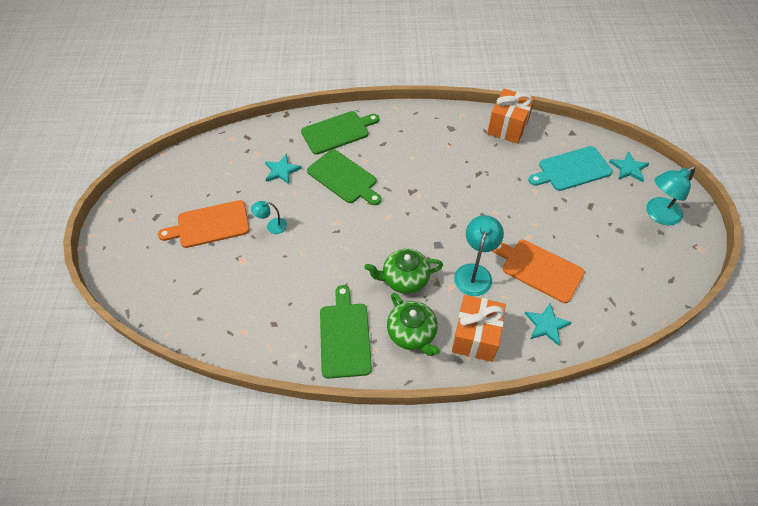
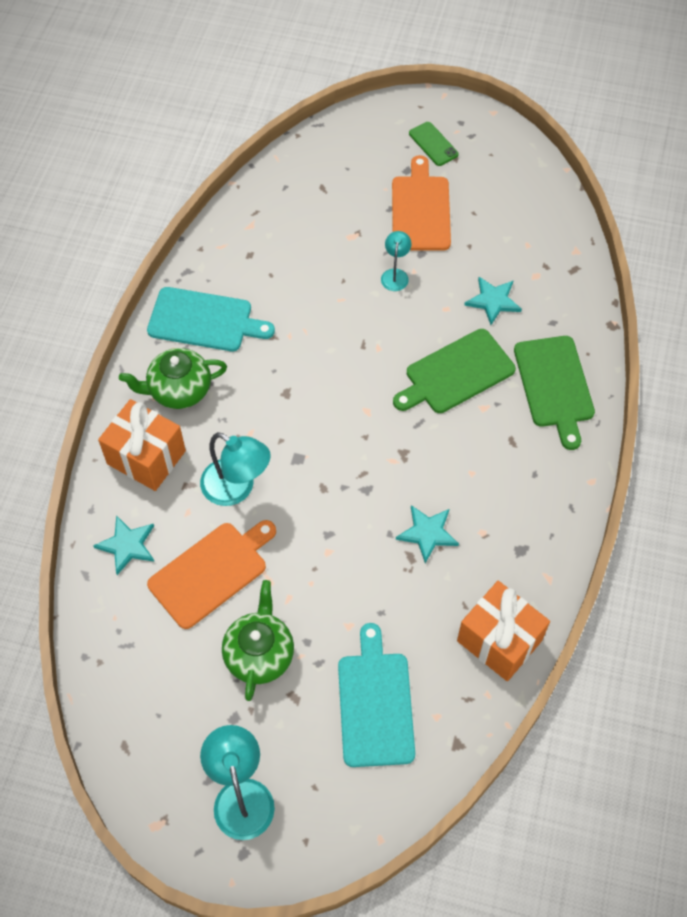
camera: 105 degrees right, 5 degrees up
(143, 231) = (433, 144): none -> green phone
(345, 336) = (204, 320): green cutting board -> turquoise cutting board
(404, 279) = (258, 403): green teapot -> green teapot (259, 654)
(628, 168) = (349, 801): turquoise star -> turquoise star (427, 533)

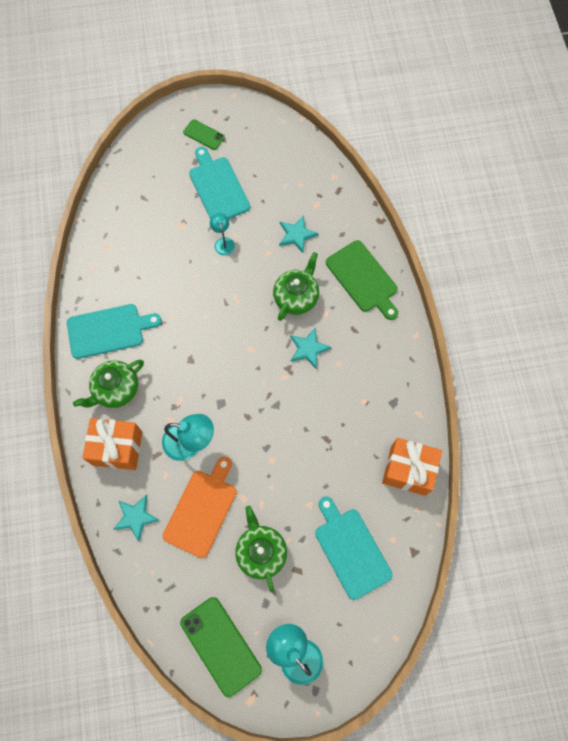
camera: 25 degrees left, 10 degrees up
(152, 742) = (220, 646): none -> green phone
(420, 210) = (218, 187): orange cutting board -> turquoise cutting board
(427, 533) = (330, 418): turquoise star -> turquoise star (308, 348)
(456, 373) = (296, 297): green cutting board -> green teapot

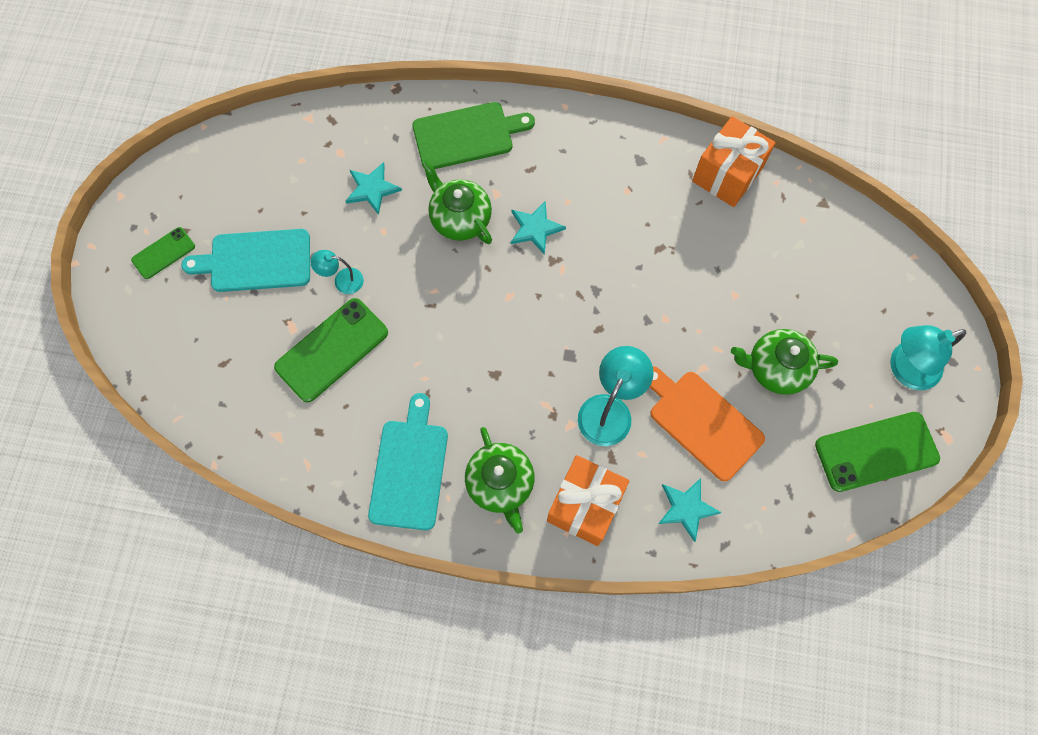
camera: 70 degrees left, 0 degrees up
(173, 255) = (332, 350): none -> green phone
(351, 549) = (802, 268): turquoise cutting board -> none

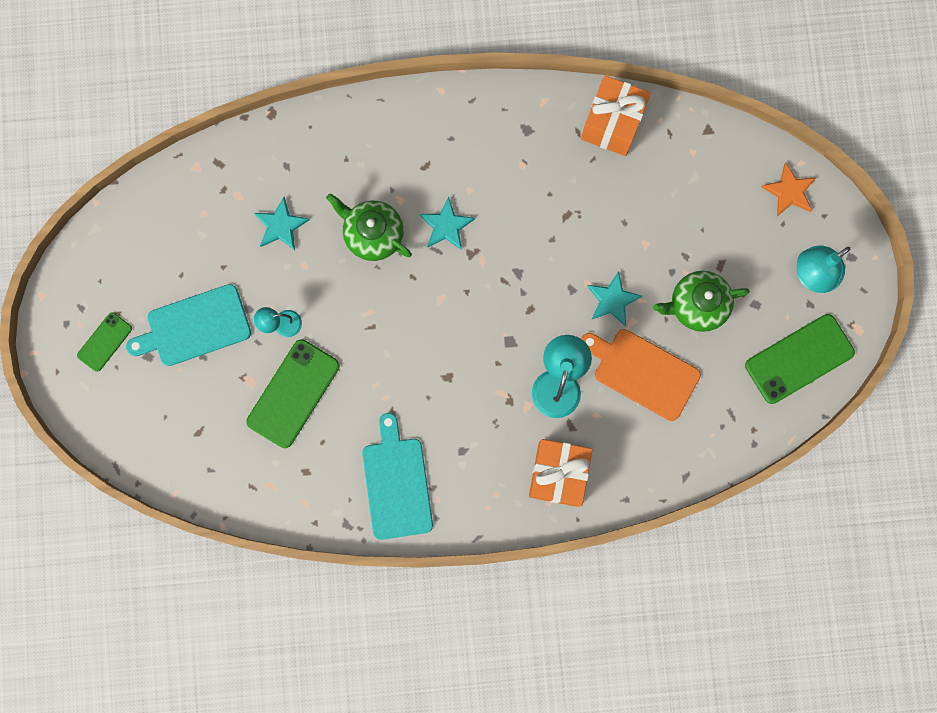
camera: 15 degrees left, 10 degrees up
(467, 135) = (355, 146): green cutting board -> none
(500, 484) = (480, 475): green teapot -> none
(686, 508) = (646, 453): turquoise star -> turquoise star (612, 300)
(897, 281) = (789, 191): none -> orange star

